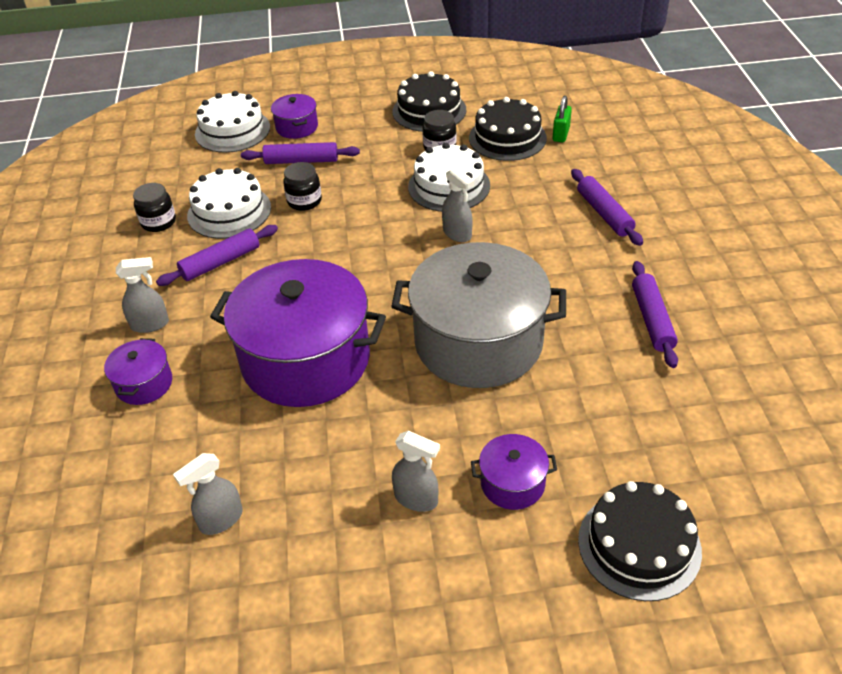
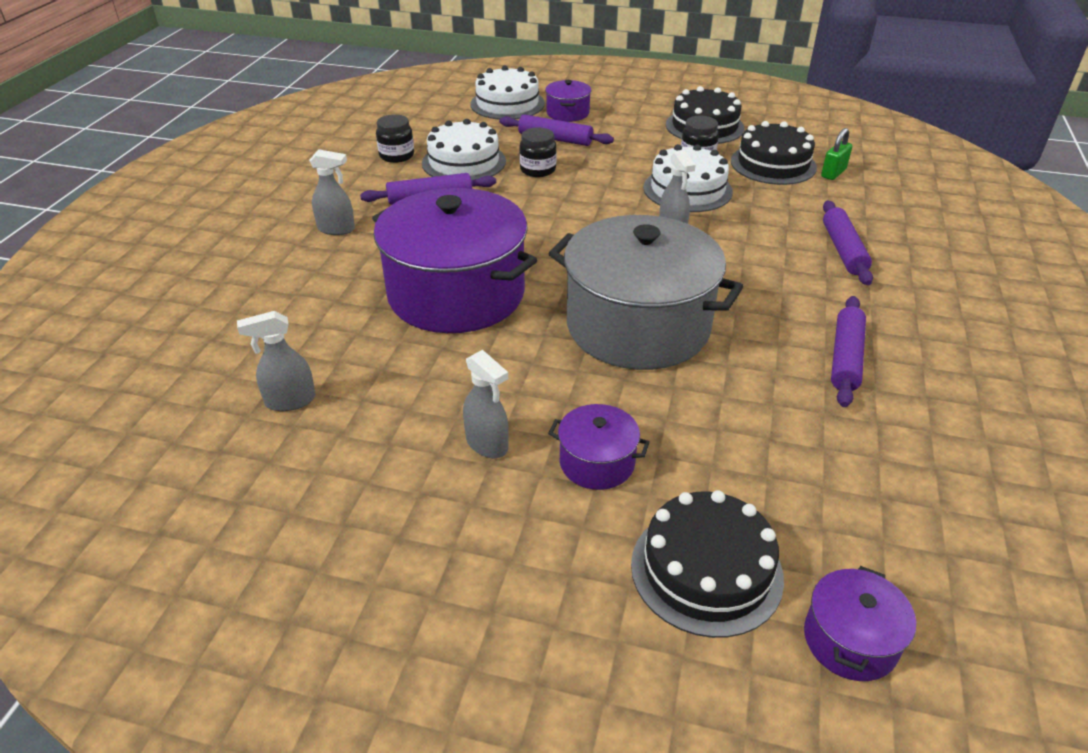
camera: 20 degrees right, 5 degrees down
(144, 384) = (299, 272): purple pot -> purple pot (850, 640)

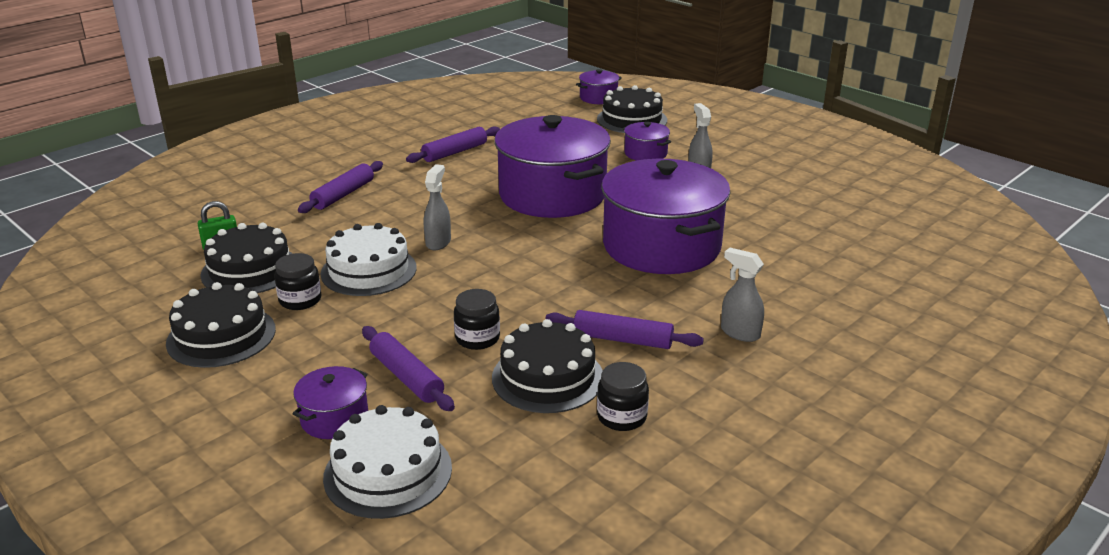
camera: 150 degrees left, 10 degrees down
(290, 401) = (812, 217): grey spray bottle -> none
(464, 162) = (547, 377): white cake -> black cake
(638, 326) = (552, 195): grey pot -> purple pot

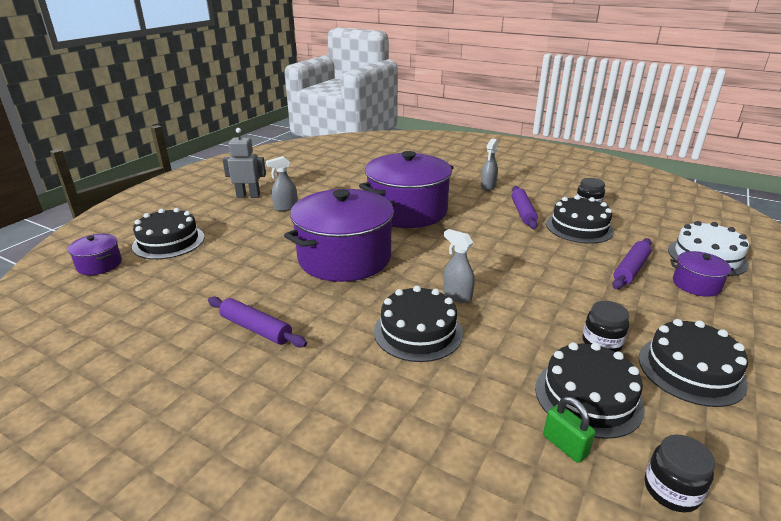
camera: 105 degrees left, 0 degrees up
(343, 195) = (392, 384): purple rolling pin -> none
(369, 270) = (527, 319): white cake -> none
(397, 214) = (418, 331): none -> black cake
(438, 242) = (457, 295): grey spray bottle -> grey spray bottle turned 45 degrees clockwise
(477, 338) = (567, 254): black jar -> black jar (671, 490)
(645, 153) = (251, 229): purple pot -> none
(742, 153) = (248, 196): none -> grey robot

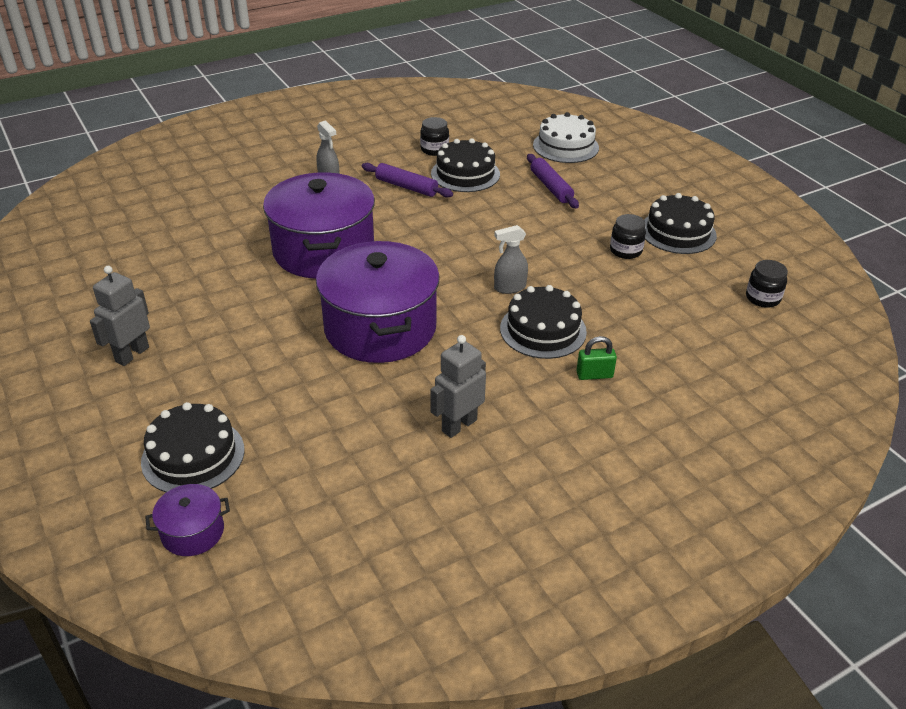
camera: 60 degrees left, 10 degrees up
(256, 329) = (459, 425): purple rolling pin -> grey robot
(285, 207) = (208, 333): grey spray bottle -> none
(565, 445) = (708, 318): green padlock -> green padlock (594, 375)
(588, 397) = (673, 286): black cake -> none
(696, 284) = (594, 173): purple pot -> none

